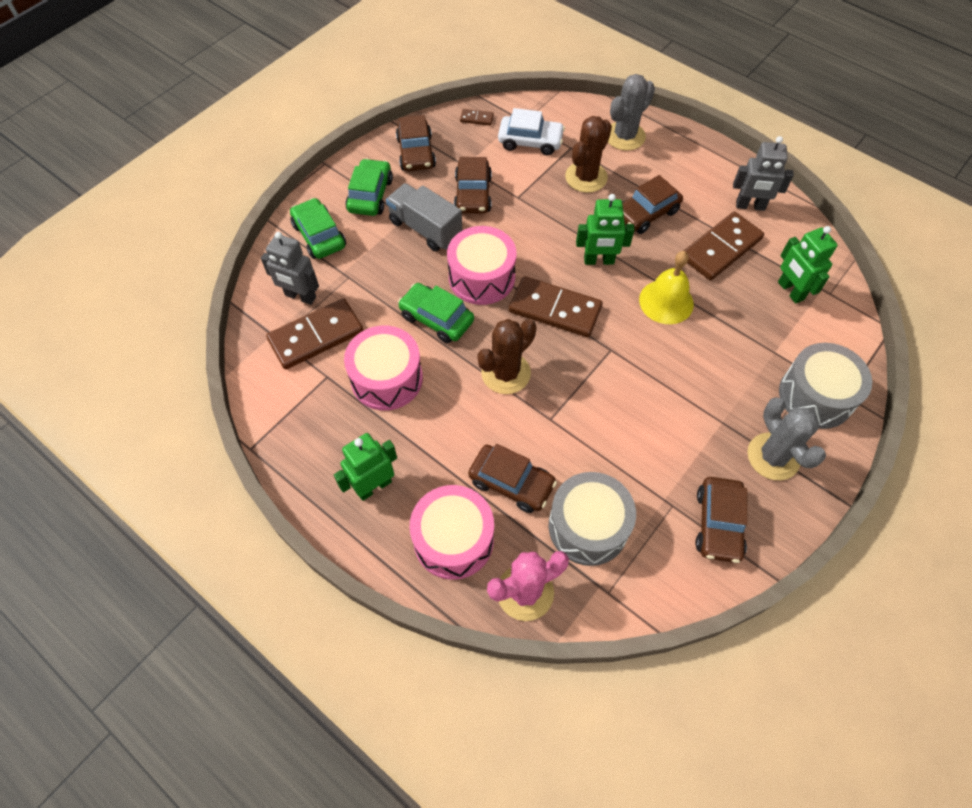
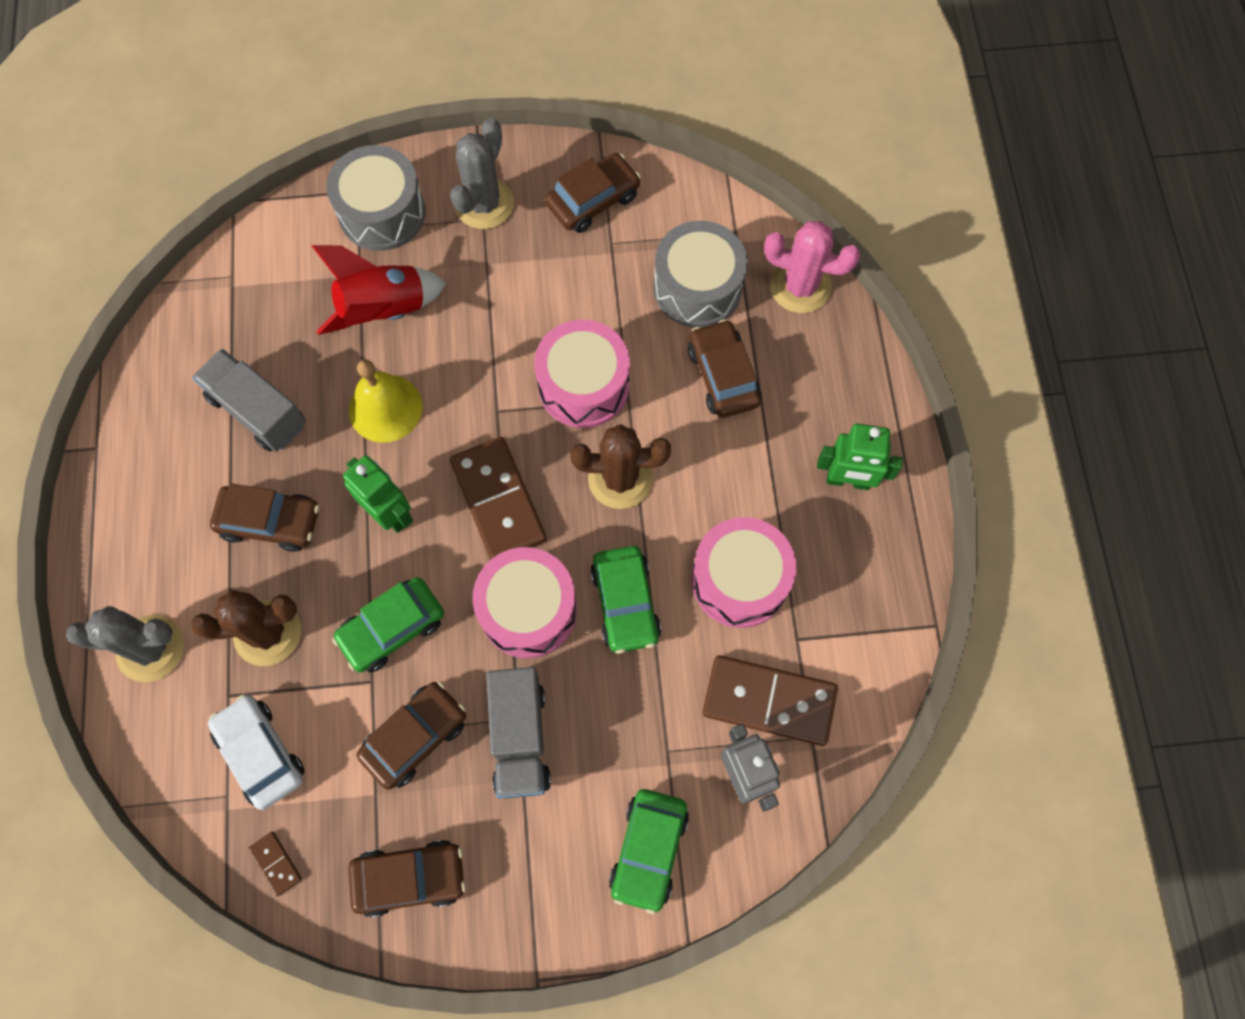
camera: 135 degrees left, 10 degrees up
(370, 195) = (532, 859): green car -> green car (392, 628)
(416, 153) = (410, 878): brown car -> brown car turned 45 degrees clockwise
(453, 539) = (819, 374): pink drum -> pink drum (583, 385)
(720, 248) = (258, 411): brown domino -> grey truck
(735, 346) = (384, 310): none -> red rocket
(750, 206) = (160, 427): grey robot -> none
(790, 291) = (262, 310): green robot -> none

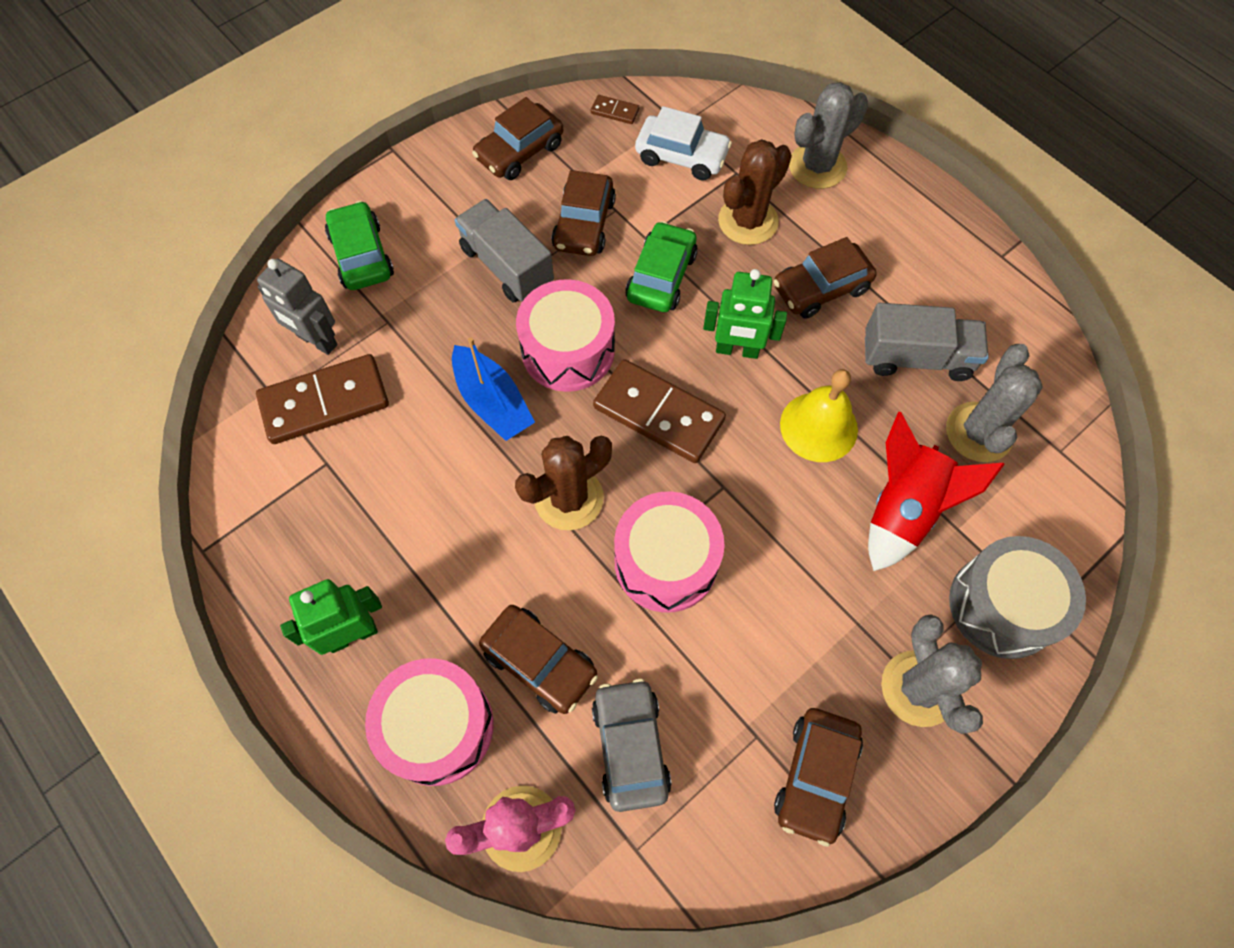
camera: 145 degrees right, 5 degrees down
(274, 326) = (979, 432): none -> grey cactus
(625, 603) = (492, 402): green car -> blue boat
(697, 287) = (630, 746): grey drum -> grey car
(739, 580) = (405, 479): pink drum -> pink drum (437, 727)

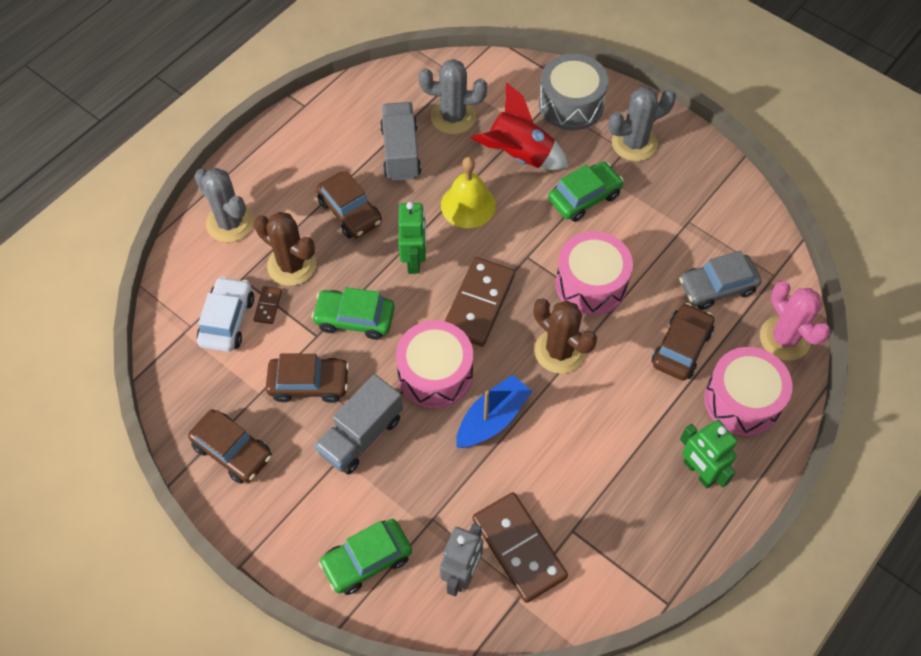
camera: 100 degrees left, 5 degrees down
(615, 111) = (178, 380): brown domino -> brown domino (268, 306)
(815, 776) = (702, 190): brown car -> none
(817, 586) = (584, 197): none -> green car

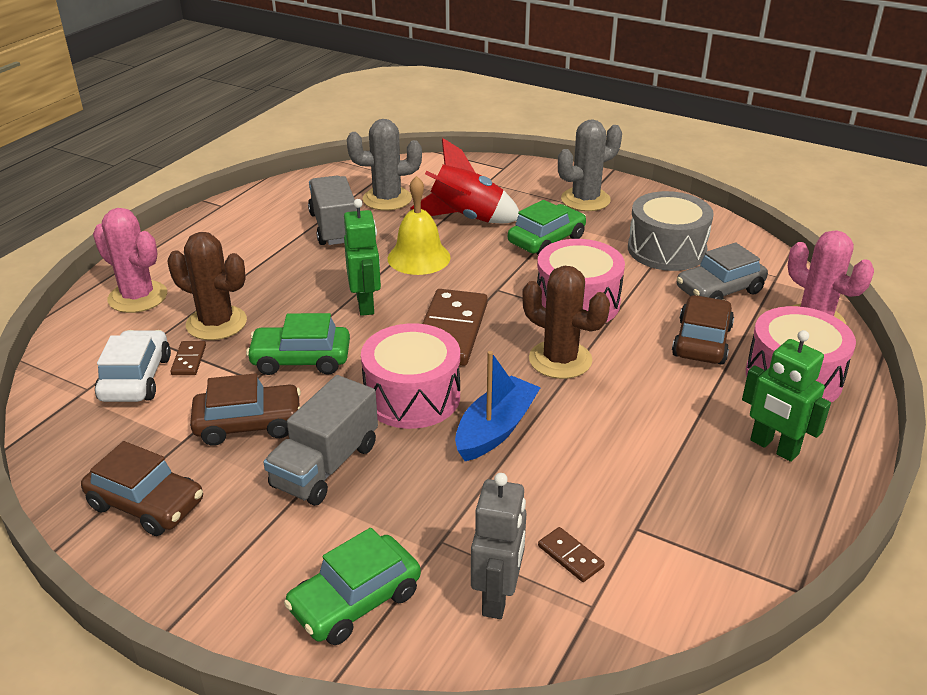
camera: 10 degrees left, 25 degrees down
(230, 223) = (138, 297): grey cactus -> pink cactus
(350, 212) = (282, 275): brown car -> none
(519, 548) = (570, 556): brown domino -> brown domino, size x0.44
(571, 104) = (510, 181): grey drum -> grey drum (666, 250)

